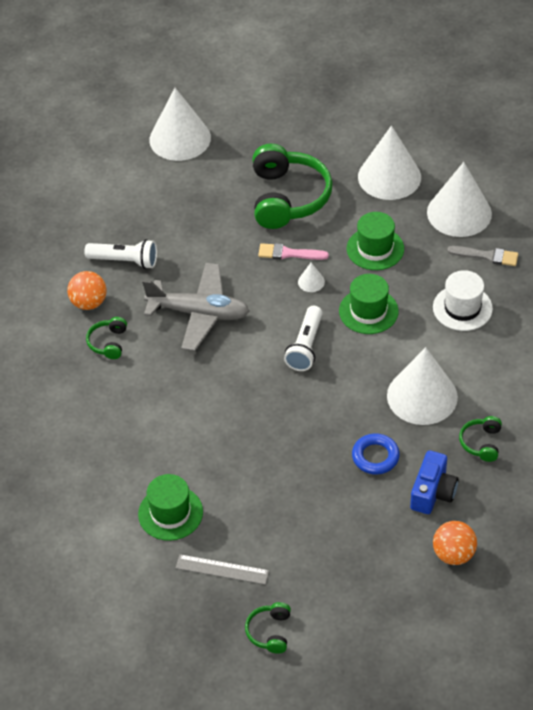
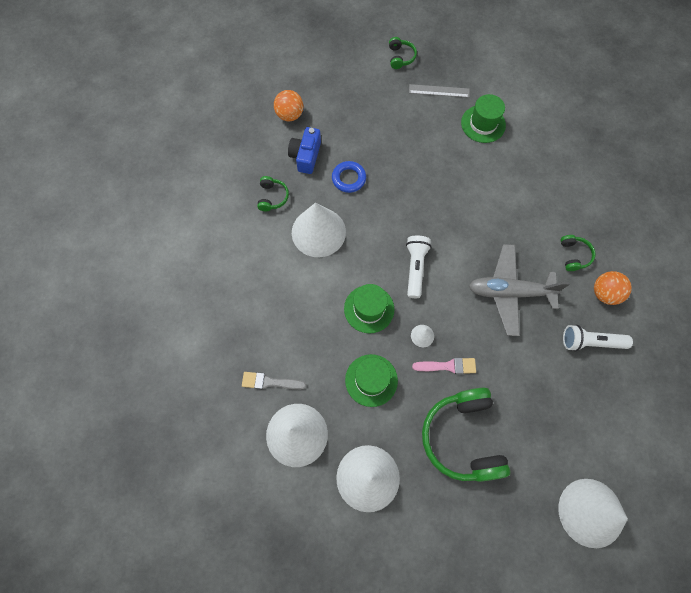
camera: 170 degrees right, 20 degrees up
(462, 308) = (290, 320): white hat -> none

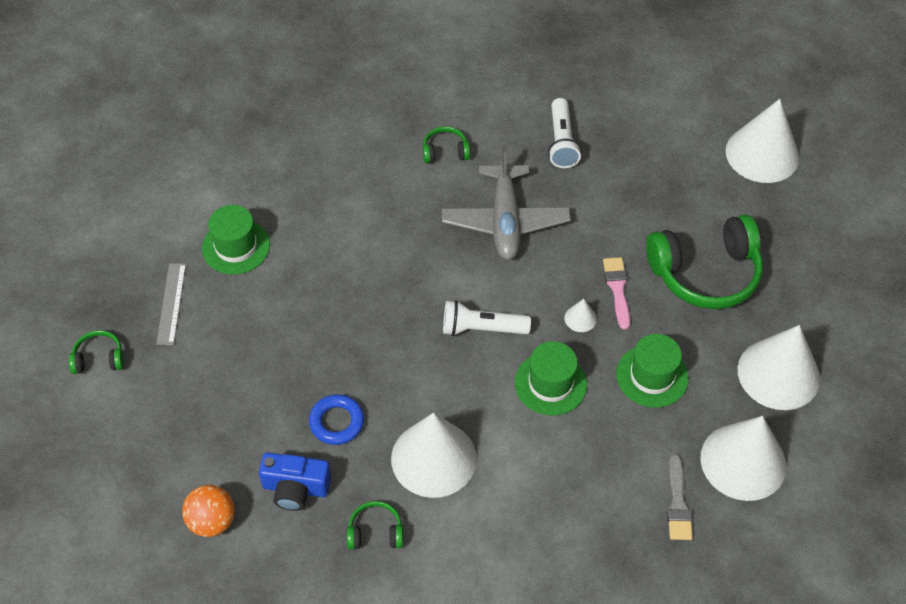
camera: 95 degrees left, 15 degrees down
(604, 293) = (495, 124): orange ball -> none

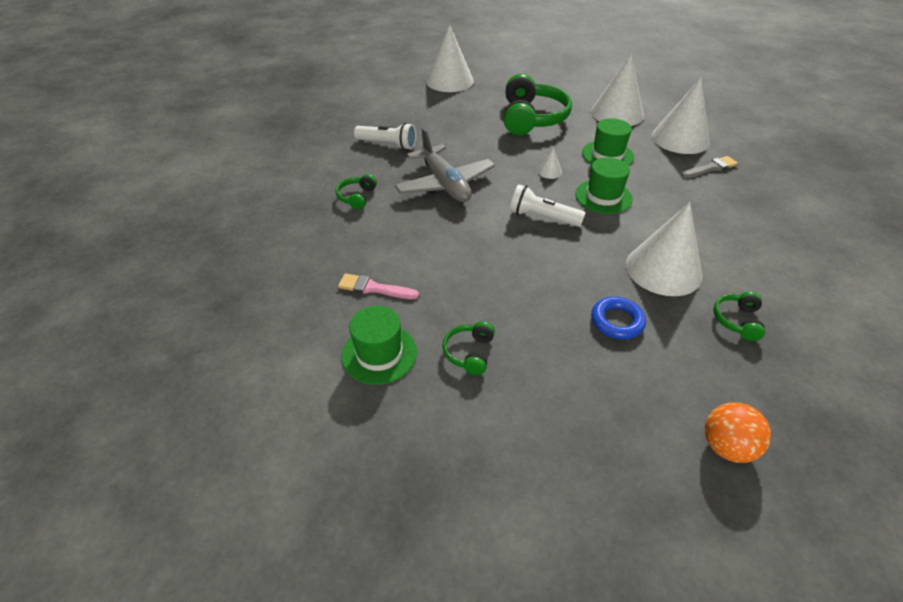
camera: 70 degrees left, 10 degrees down
(99, 358) = (479, 525): green headphones -> green headphones (469, 353)
(171, 303) = (427, 428): grey ruler -> none
(295, 488) = (688, 367): blue camera -> none
(481, 328) = (542, 217): white flashlight -> white flashlight turned 90 degrees clockwise
(505, 221) = (445, 184): grey plane -> grey plane turned 45 degrees clockwise
(617, 289) = (530, 151): pink brush -> pink brush (374, 288)
(678, 503) = (710, 168): grey brush -> grey brush turned 45 degrees counterclockwise

